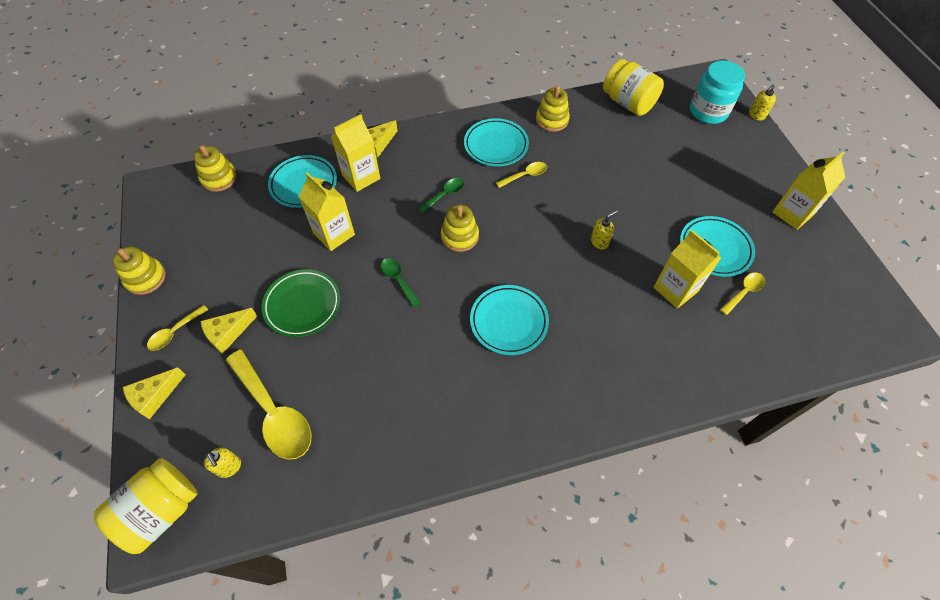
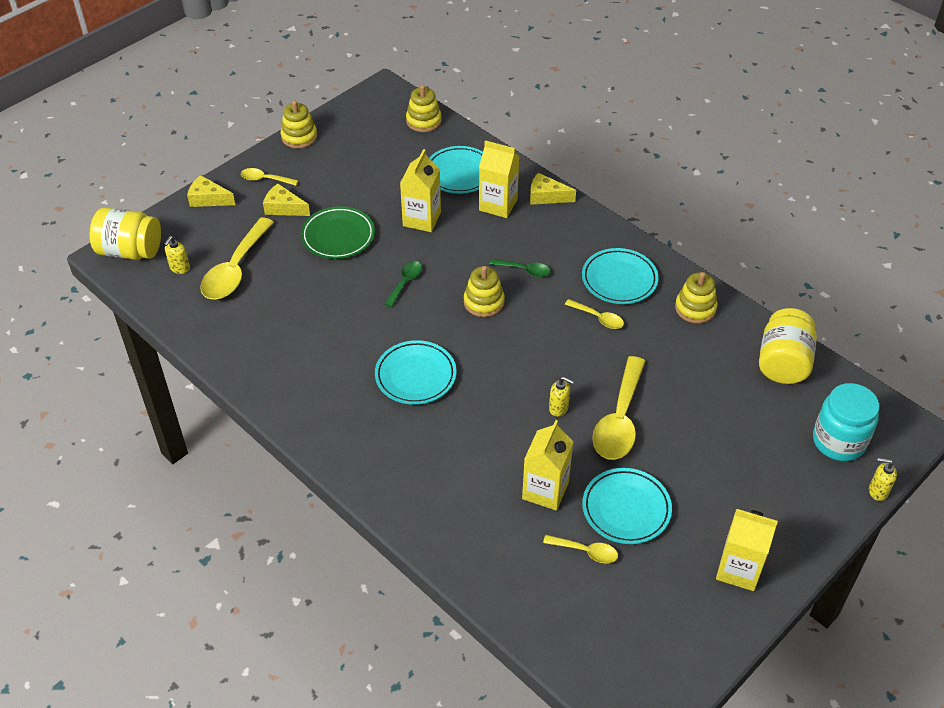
camera: 60 degrees right, 10 degrees down
(630, 212) = (619, 420): none -> yellow spoon

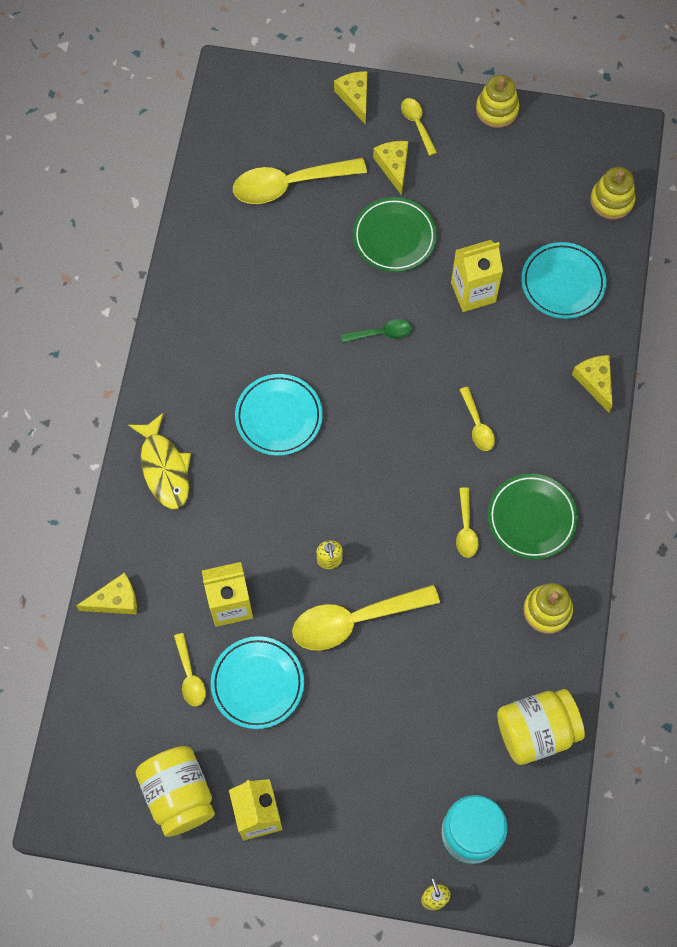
camera: 55 degrees right, 20 degrees up
(130, 251) = (246, 87): yellow jar -> yellow jar (179, 795)
(179, 268) = (256, 140): yellow soap dispenser -> none
(392, 471) = (164, 468): none -> yellow fish
(479, 568) = (115, 600): none -> yellow cheese
(484, 302) = (409, 416): yellow stacking toy -> none
(498, 205) = (547, 346): yellow carton -> none
(524, 270) = (477, 425): green spoon -> yellow spoon
(619, 280) = (531, 518): turquoise plate -> green plate

